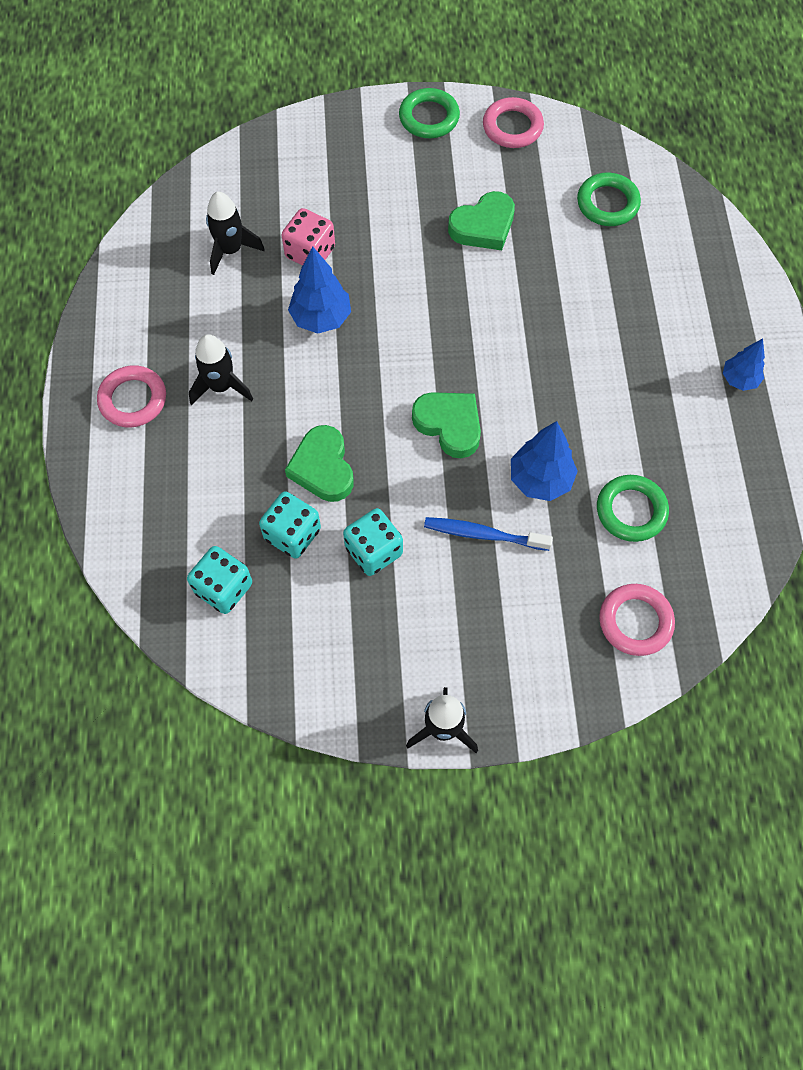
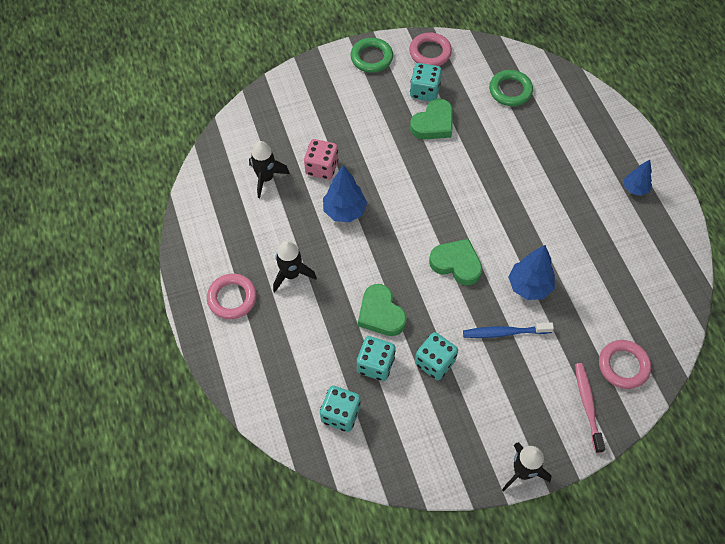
camera: 15 degrees left, 5 degrees down
(486, 179) = (424, 91): none -> turquoise dice
(565, 663) = (587, 406): none -> pink toothbrush
(631, 511) = (595, 292): green ring -> none

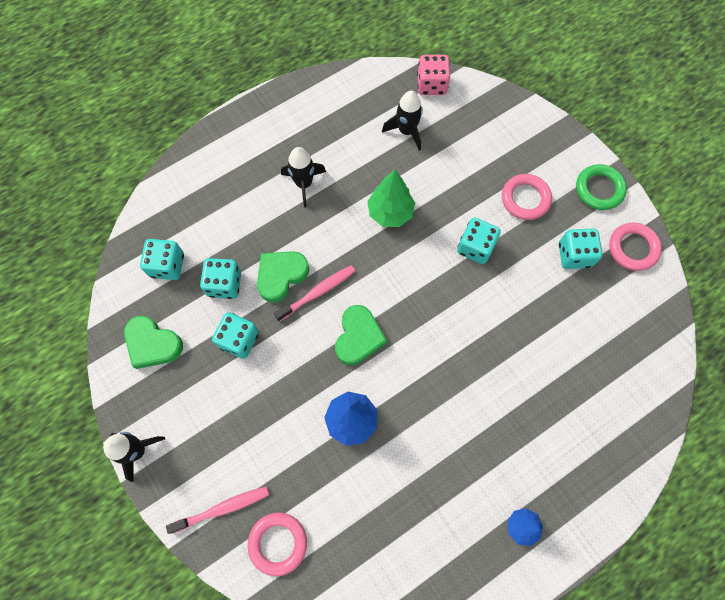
camera: 75 degrees right, 10 degrees up
(232, 298) = (265, 141): pink ring -> pink ring (525, 199)
(322, 168) = (436, 178): pink dice -> pink dice (431, 85)
(344, 211) = (390, 212): blue tree -> green tree
(397, 156) = (475, 247): none -> turquoise dice
(406, 287) = (317, 292): none -> pink toothbrush
(433, 124) = (532, 274): green heart -> green heart (153, 344)
(505, 332) = (289, 404): blue toothbrush -> none
(510, 90) = (613, 350): green ring -> none

